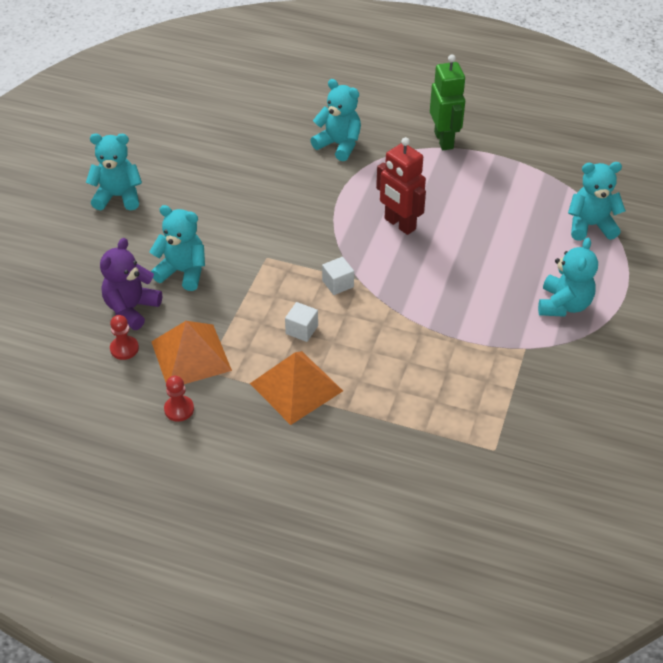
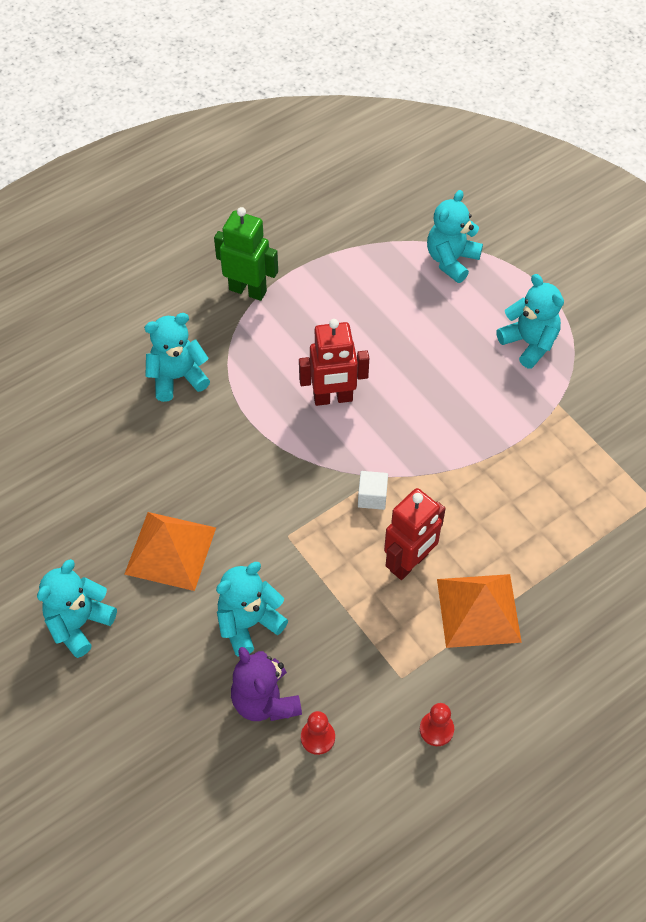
camera: 55 degrees left, 10 degrees up
(191, 356) = (373, 680): orange pyramid -> orange pyramid (170, 550)
(301, 330) = (409, 563): white cube -> red robot

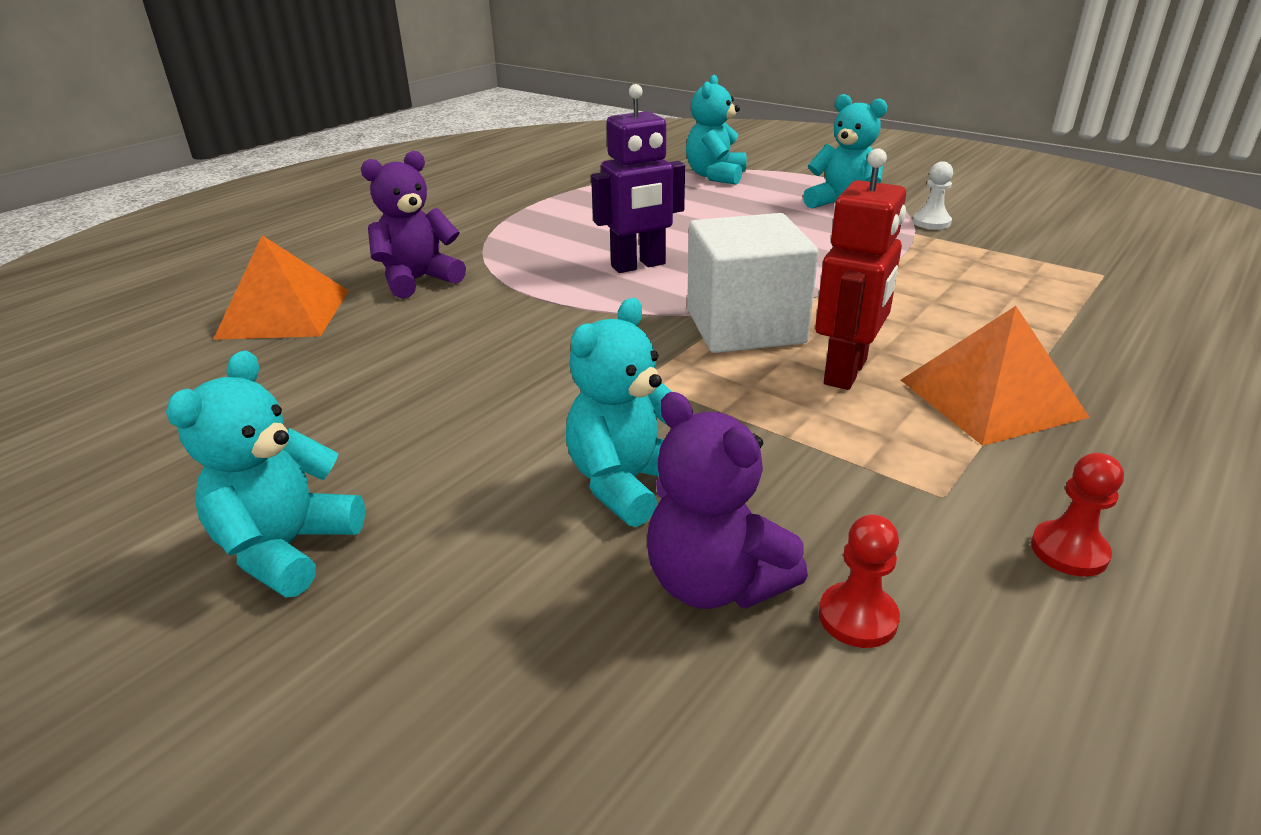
camera: 15 degrees left, 25 degrees down
(170, 550) = (452, 426): orange pyramid -> orange pyramid (284, 313)
(177, 377) = (418, 280): turquoise teddy bear -> purple teddy bear
(248, 290) = (491, 217): green robot -> none
(333, 398) = (638, 265): red robot -> purple robot
(372, 497) = (745, 326): white cube -> white cube, size x2.36
(580, 391) = (931, 222): none -> white pawn

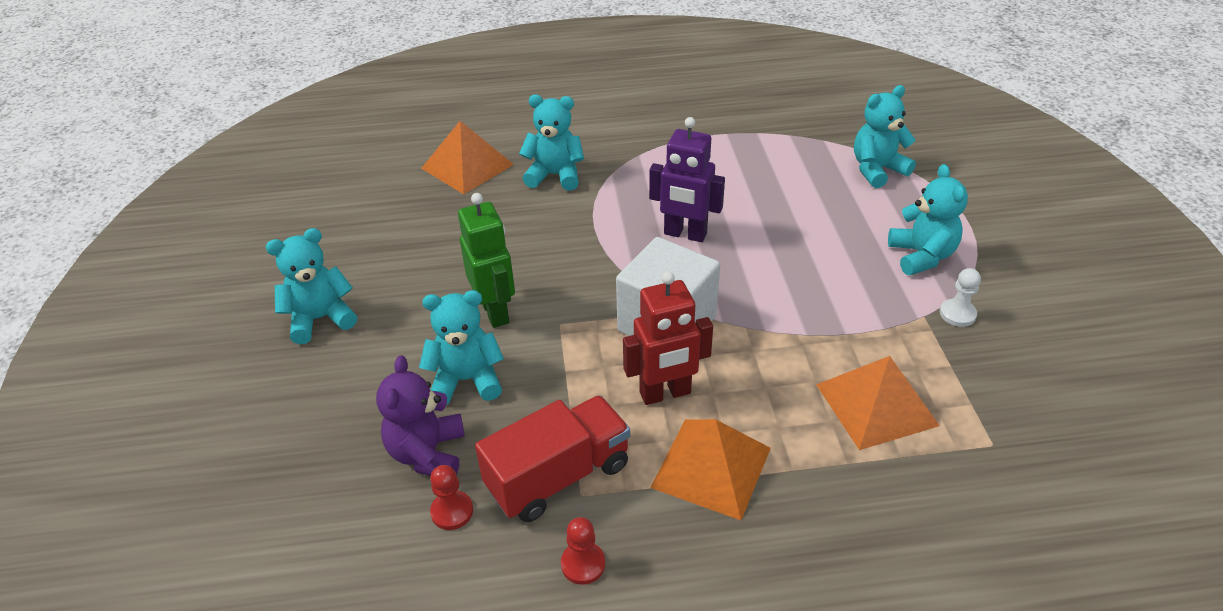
camera: 45 degrees right, 10 degrees up
(418, 280) = (555, 175): purple teddy bear -> turquoise teddy bear
(547, 407) = (495, 311): none -> green robot
(892, 496) = (558, 476): none -> red truck
(998, 291) = (876, 404): none -> orange pyramid

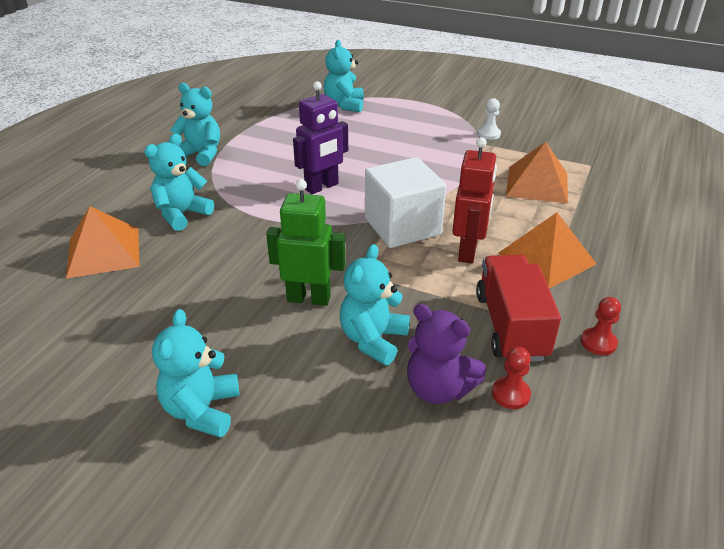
camera: 60 degrees left, 5 degrees down
(921, 256) = (433, 124): turquoise teddy bear -> turquoise teddy bear (201, 154)

